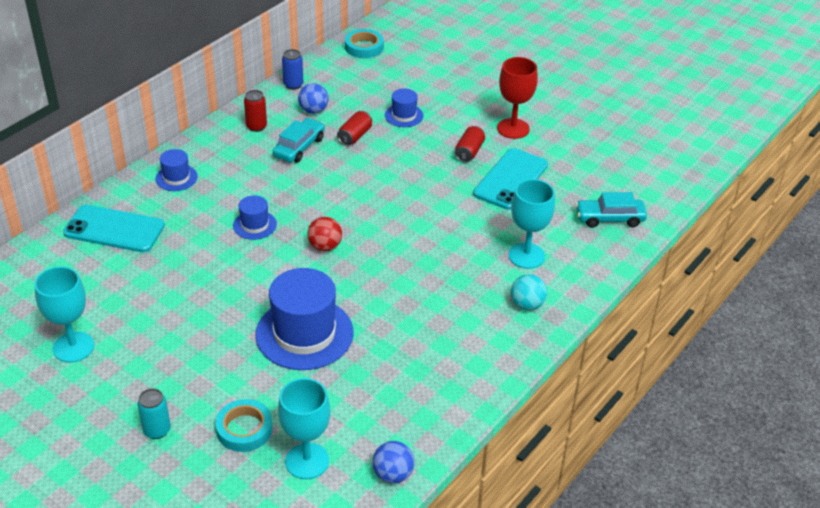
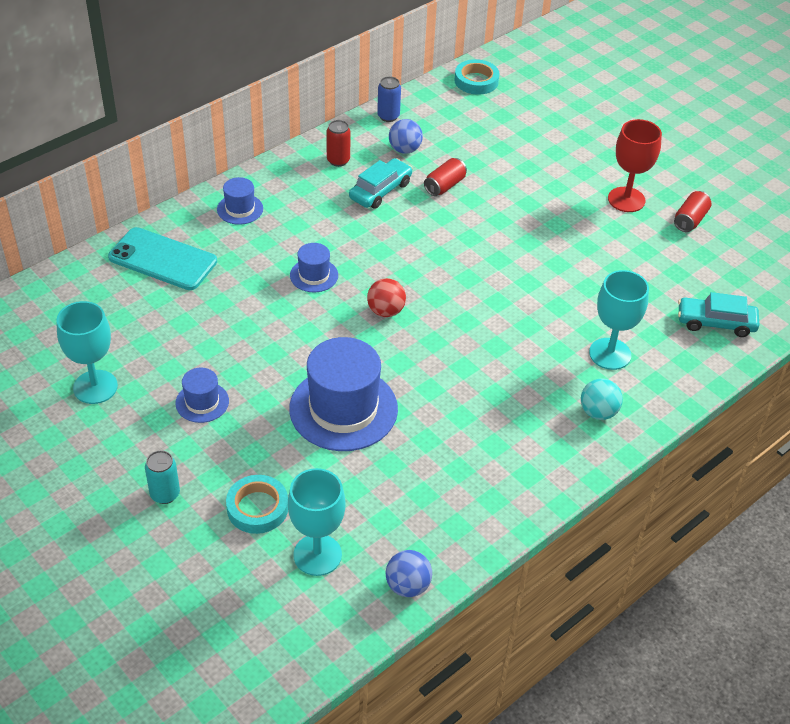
camera: 10 degrees right, 5 degrees up
(404, 115) = (505, 168): blue hat -> blue hat (202, 402)
(469, 152) = (570, 221): red can -> red can (690, 220)
(511, 179) = (611, 260): turquoise phone -> none

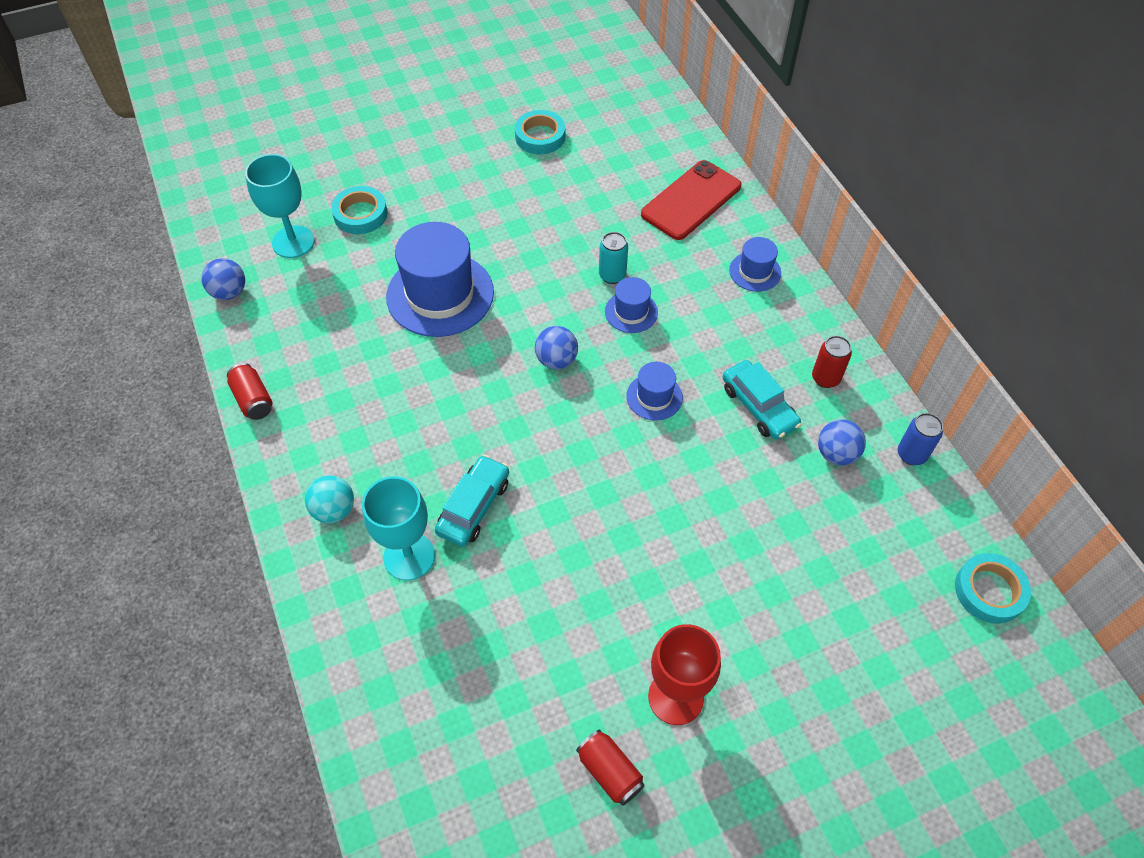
camera: 110 degrees right, 10 degrees up
(95, 387) = (540, 136): turquoise goblet -> turquoise tape
(163, 259) = (691, 200): turquoise phone -> red phone
(165, 494) = (404, 162): turquoise can -> turquoise can (612, 275)
(202, 402) = (493, 199): blue hat -> blue hat (654, 397)
(386, 311) = (556, 360): red ball -> blue ball
(445, 186) = (754, 477): red can -> red can (253, 399)
(715, 323) = (407, 707): turquoise car -> turquoise car (474, 507)

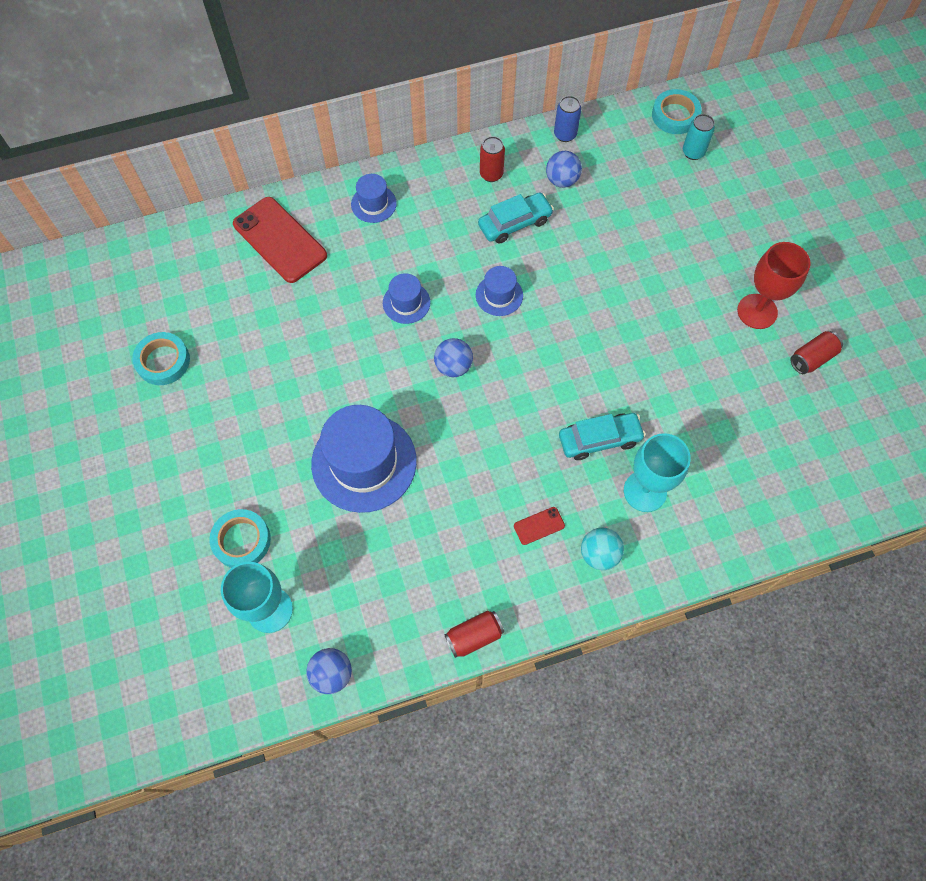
camera: 85 degrees left, 10 degrees up
(369, 450) = (539, 526): none -> red phone
(474, 507) = (599, 439): turquoise car -> turquoise car turned 135 degrees clockwise
(612, 275) = (361, 313): turquoise can -> turquoise can (693, 152)

